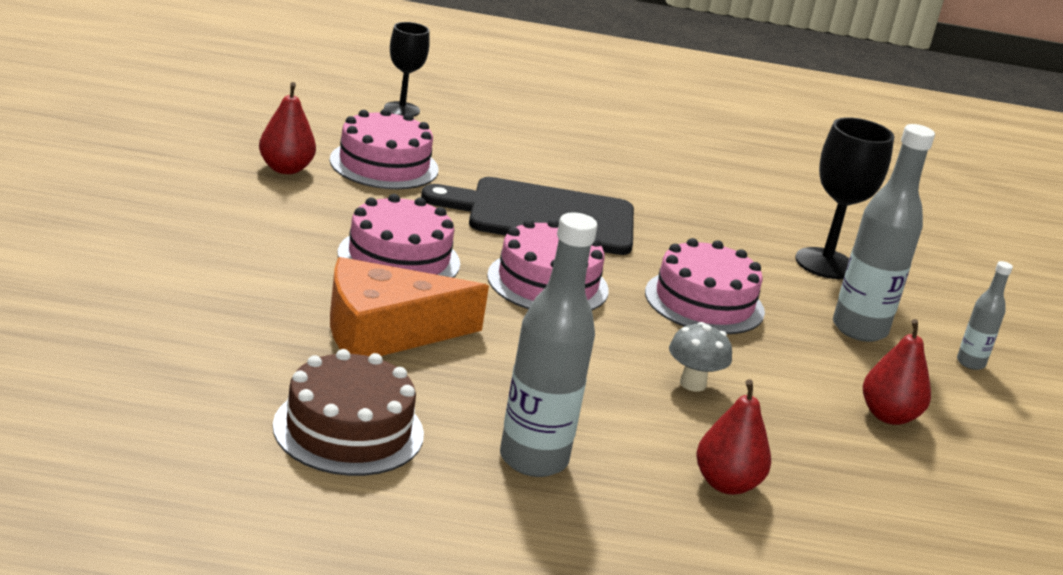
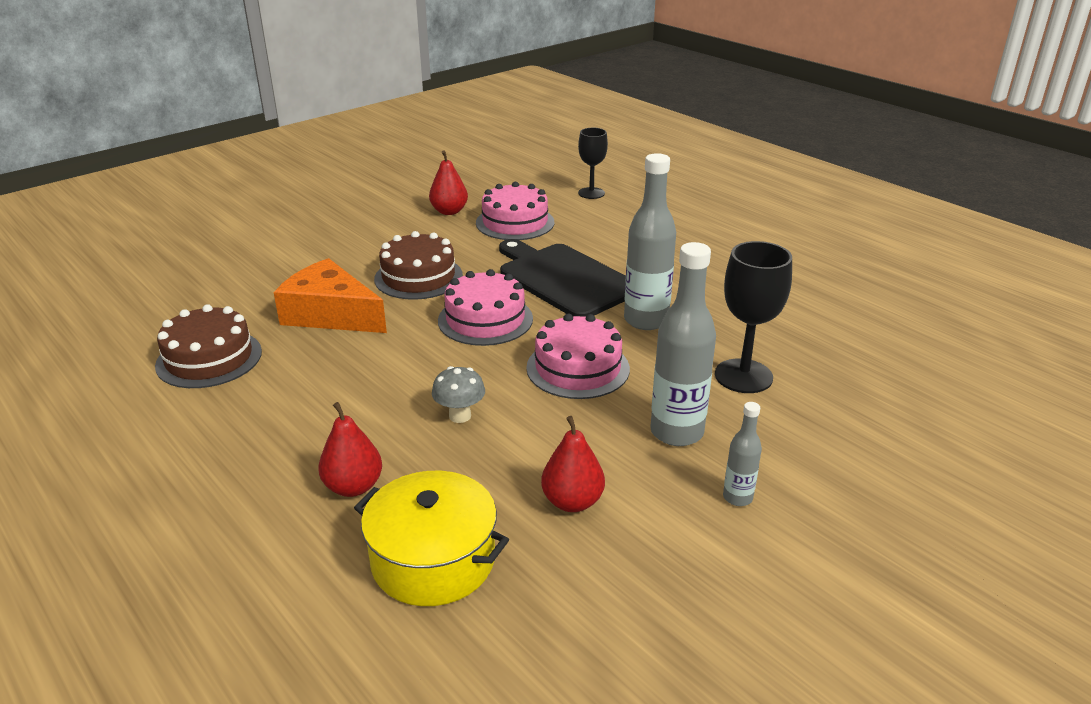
camera: 50 degrees right, 5 degrees up
(399, 258) = (418, 277): pink cake -> brown cake
(533, 459) = (269, 416): grey bottle -> grey bottle (646, 320)
(884, 508) = (433, 560): none -> yellow pot

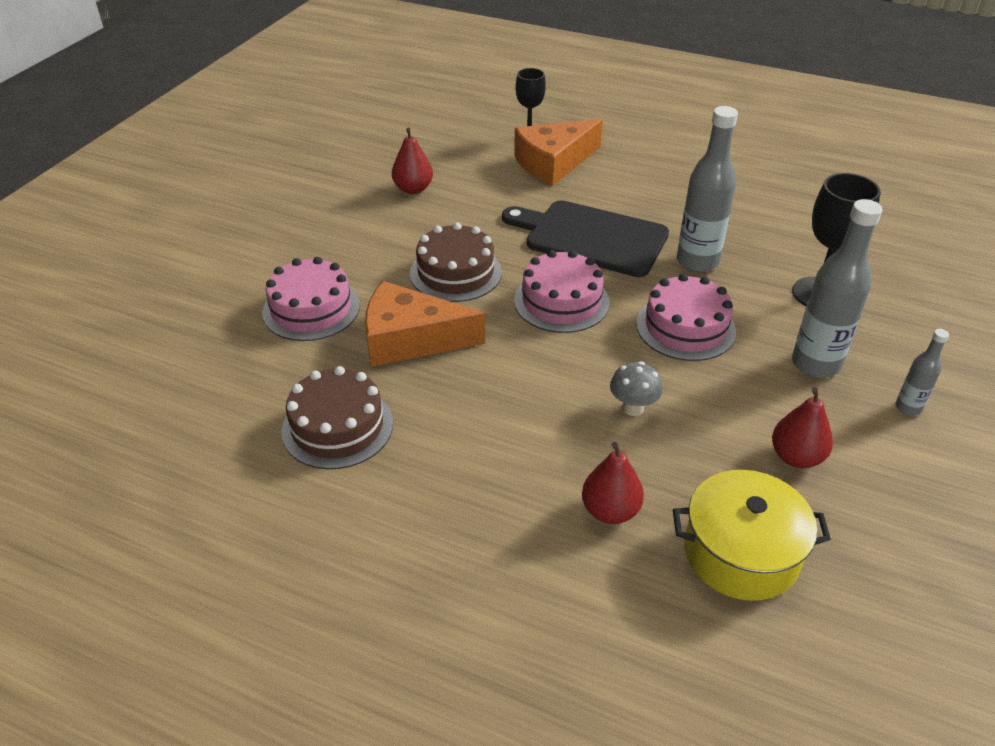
camera: 25 degrees left, 10 degrees up
(515, 222) = (489, 186): pink cake -> pink cake (311, 309)
(591, 217) = (553, 163): none -> orange cheese

